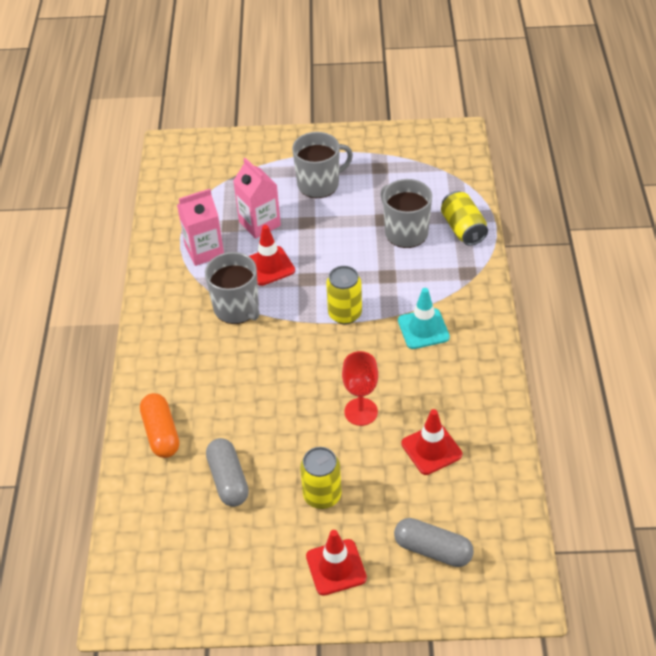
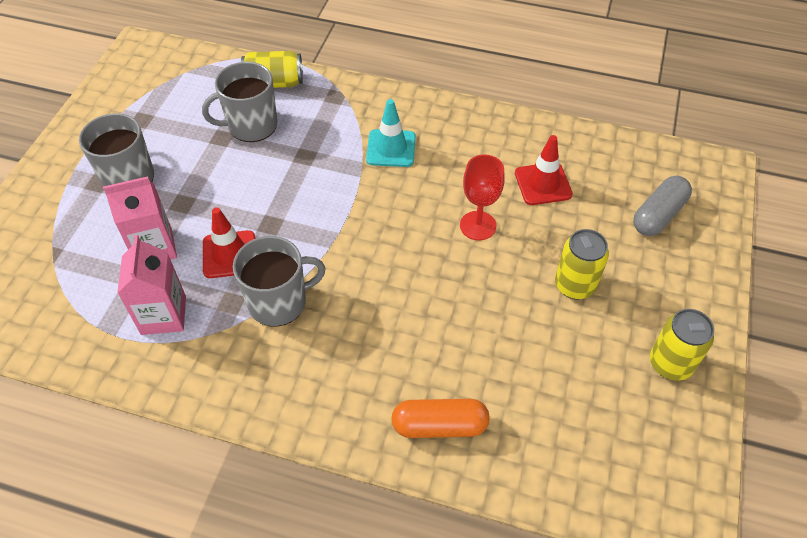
camera: 75 degrees left, 5 degrees up
(228, 480) = (530, 368): grey capsule -> none
(336, 567) = (664, 296): red traffic cone -> none
(345, 314) = (339, 204): yellow can -> yellow can (670, 364)

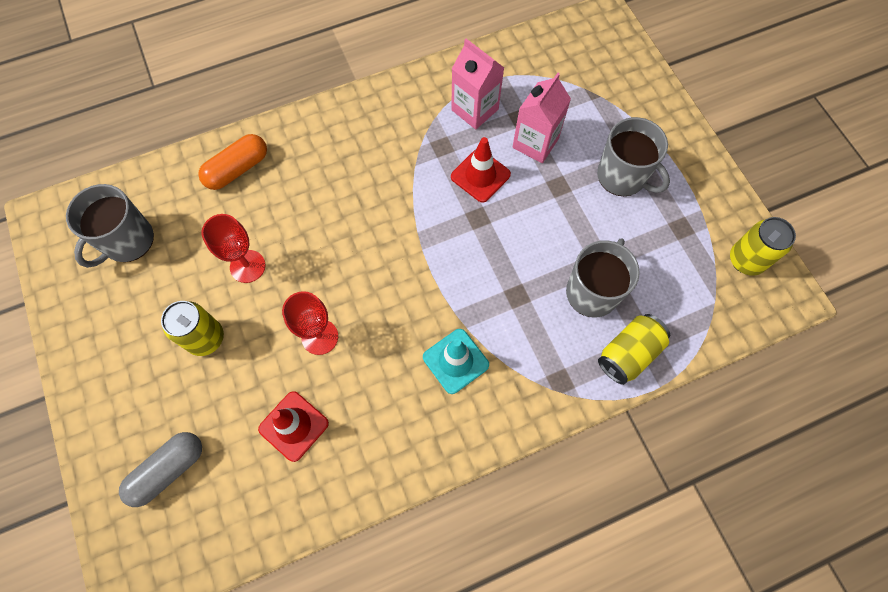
camera: 140 degrees right, 15 degrees up
(279, 302) = (411, 169): grey mug -> grey mug (127, 241)
(498, 320) = (247, 266): none -> red goblet
(658, 215) = (168, 470): grey capsule -> grey capsule turned 45 degrees clockwise
(670, 364) = (98, 322): yellow can -> yellow can (746, 260)

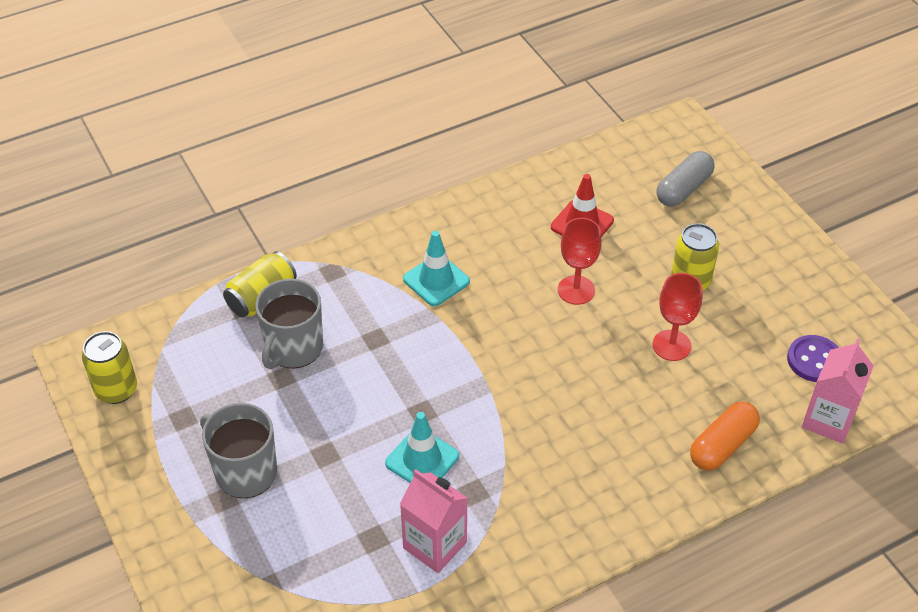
camera: 175 degrees right, 20 degrees down
(127, 241) = (814, 360): grey mug -> purple button
(480, 175) = (422, 459): red traffic cone -> turquoise traffic cone
(535, 143) = (353, 505): pink carton -> pink carton (828, 420)

